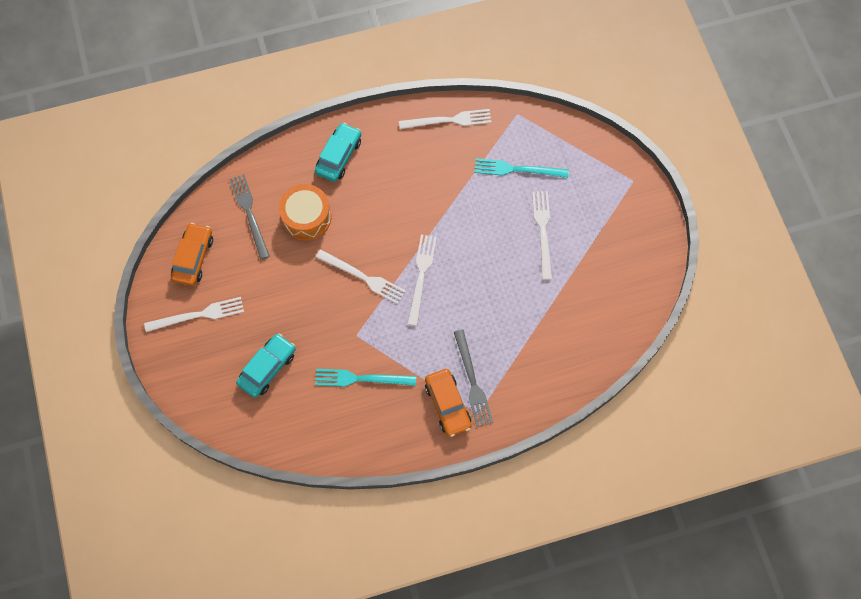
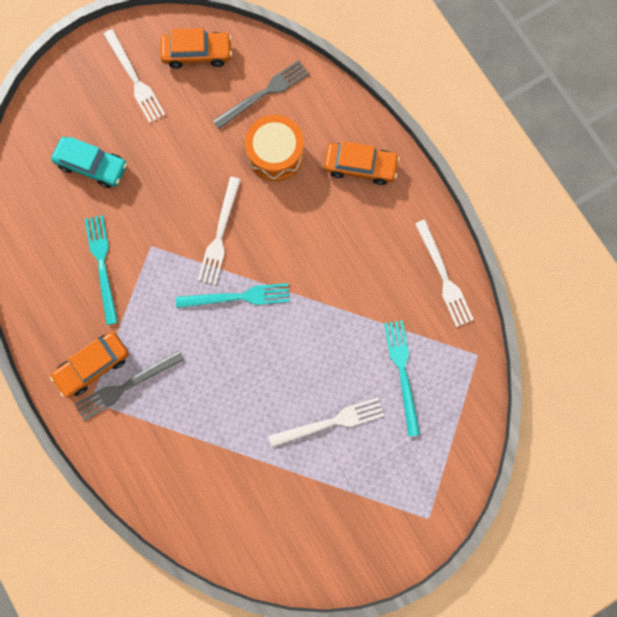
camera: 75 degrees right, 10 degrees up
(339, 156) = (360, 166): turquoise car -> orange car
(421, 276) = (238, 297): white fork -> turquoise fork

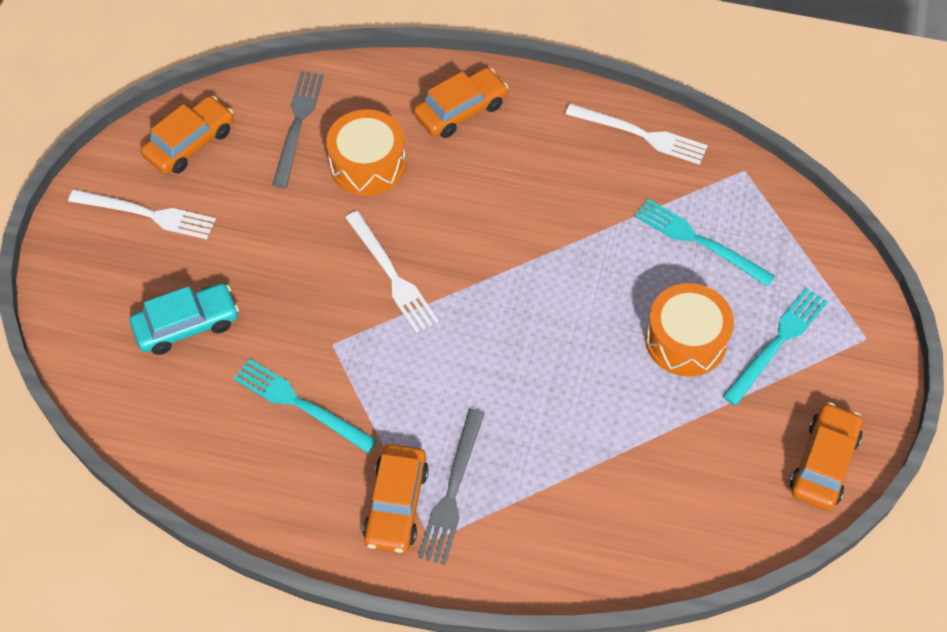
camera: 45 degrees left, 20 degrees down
(238, 297) = (472, 313): turquoise fork -> turquoise fork (777, 343)
(324, 561) = (824, 463): none -> orange car
(330, 422) = (686, 340): white fork -> orange drum

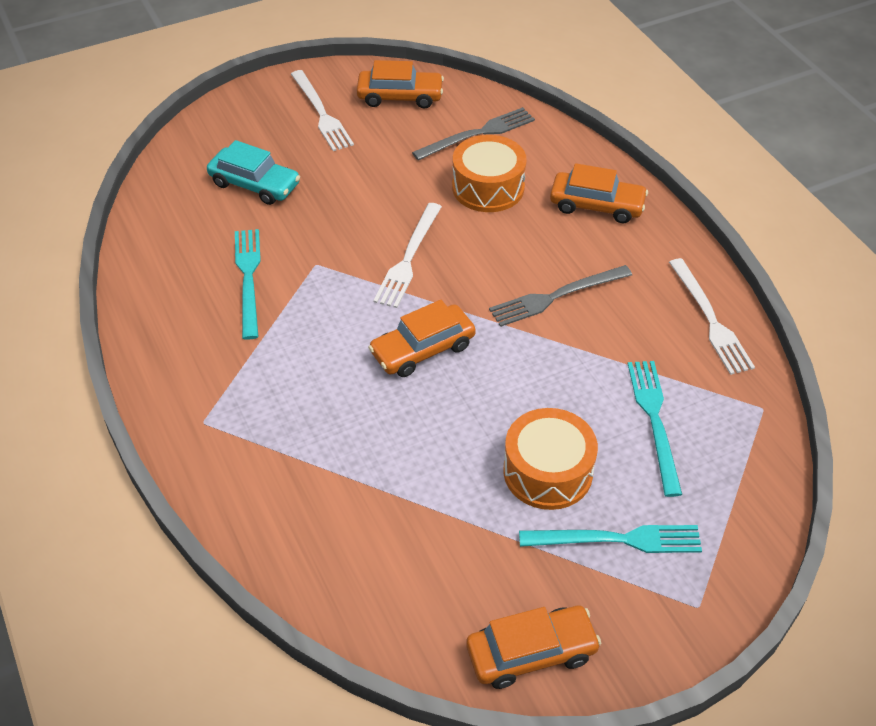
camera: 50 degrees right, 10 degrees down
(396, 504) = (215, 382): orange car -> orange car (422, 349)
(452, 491) = (256, 408): grey fork -> grey fork (556, 296)

